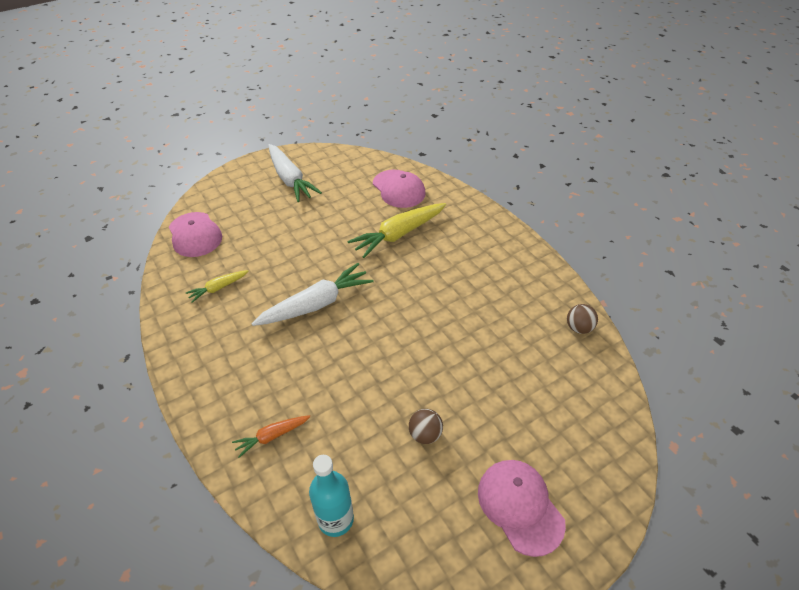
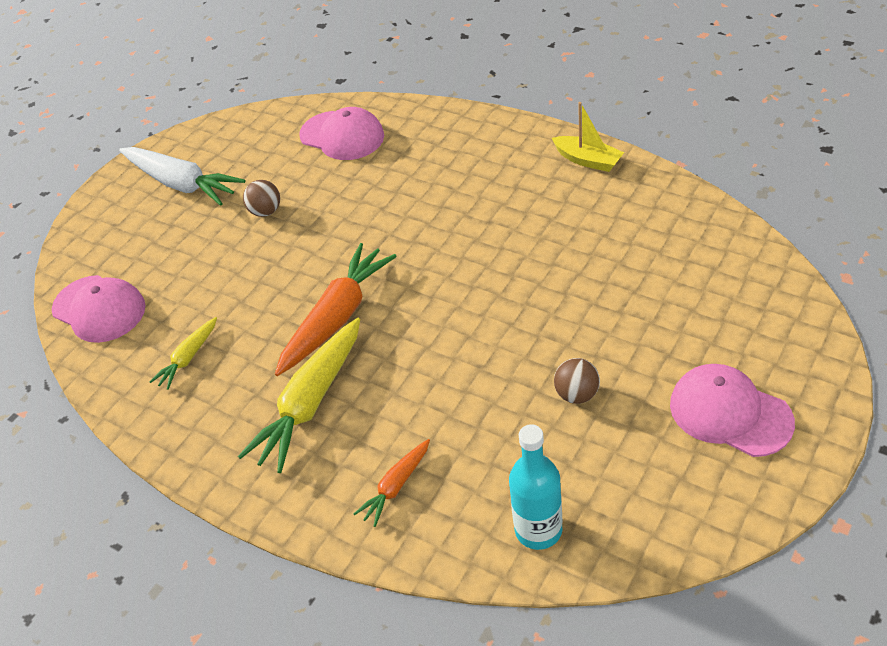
camera: 20 degrees left, 0 degrees up
(316, 304) = (337, 317): white carrot -> orange carrot
(399, 234) = (383, 190): yellow carrot -> yellow carrot (311, 402)
(540, 272) = (587, 160): none -> yellow boat
(578, 328) = (671, 202): brown ball -> brown ball (266, 211)

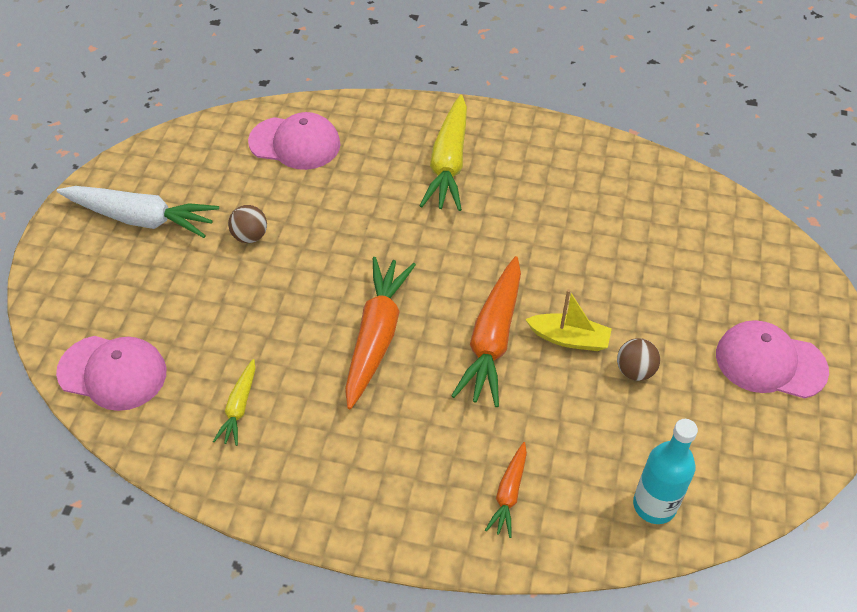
camera: 25 degrees left, 5 degrees up
(311, 402) = (389, 428): yellow carrot -> yellow carrot (448, 163)
(445, 339) = (492, 339): none -> orange carrot
(587, 160) = (550, 139): yellow boat -> yellow boat (569, 338)

